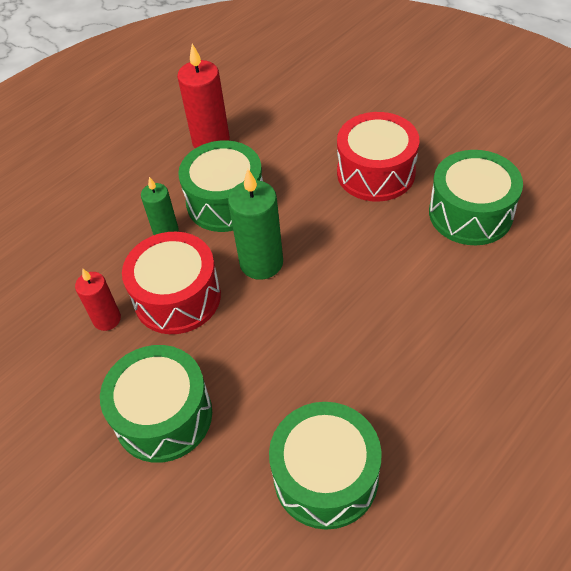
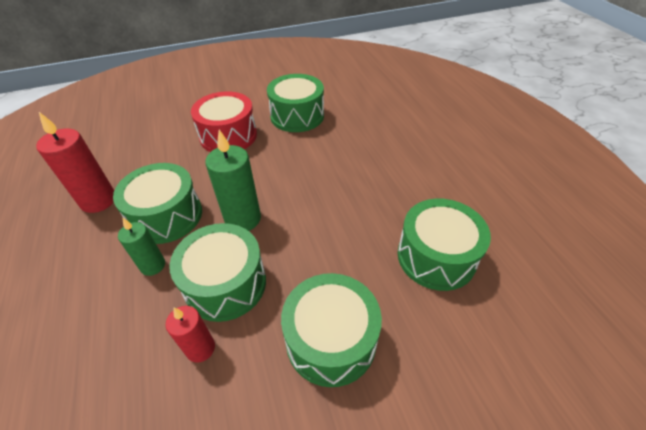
camera: 65 degrees left, 5 degrees down
(177, 297) = (225, 284): red drum -> green drum

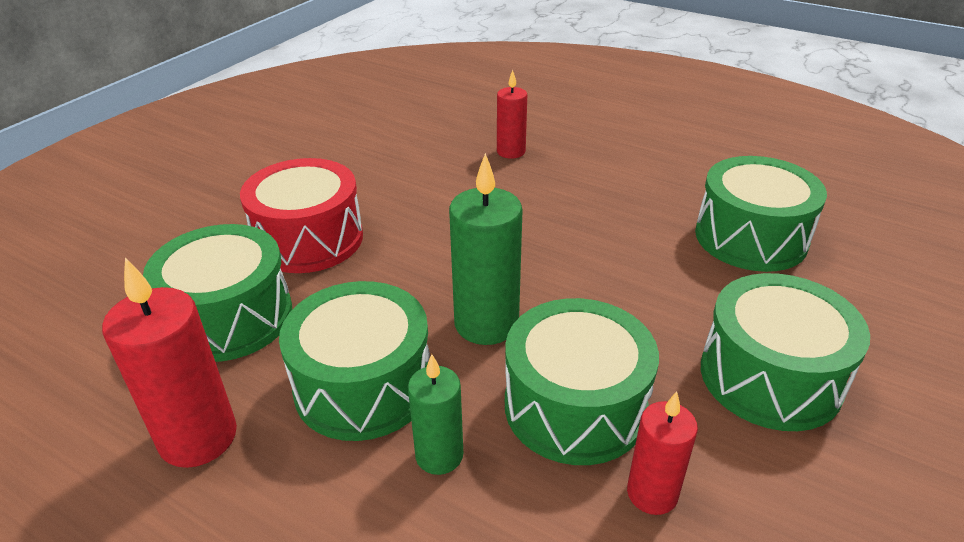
camera: 40 degrees left, 10 degrees down
(297, 116) = (381, 171): green drum -> green drum (229, 317)
(370, 133) = (511, 152): none -> red candle

